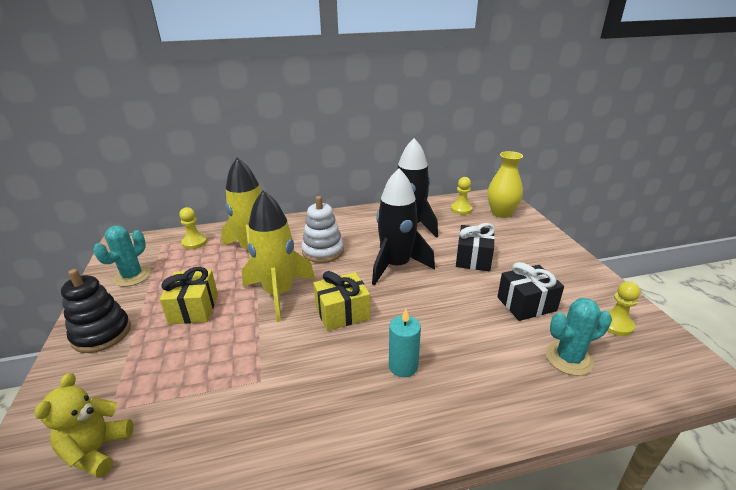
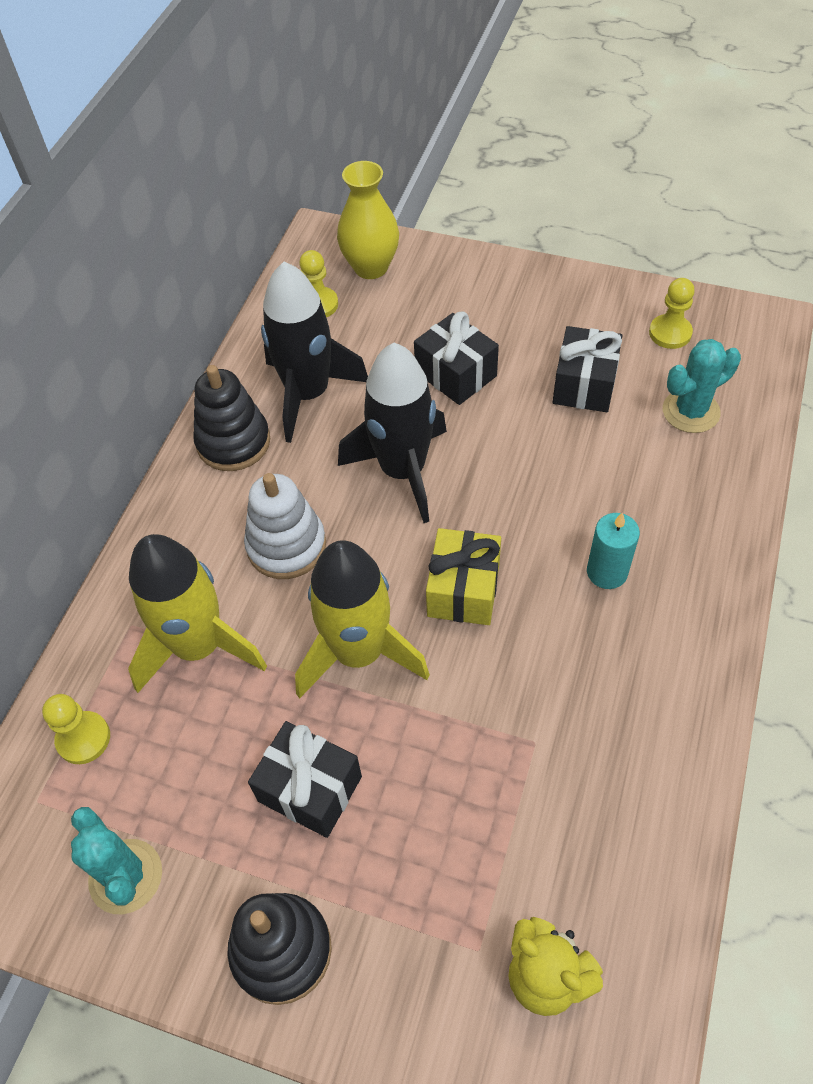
camera: 55 degrees left, 25 degrees up
(194, 308) = (310, 789): yellow gift -> black gift
(364, 219) = (233, 442): none -> black stacking toy
(569, 358) = (691, 411): turquoise cactus -> turquoise cactus turned 45 degrees clockwise

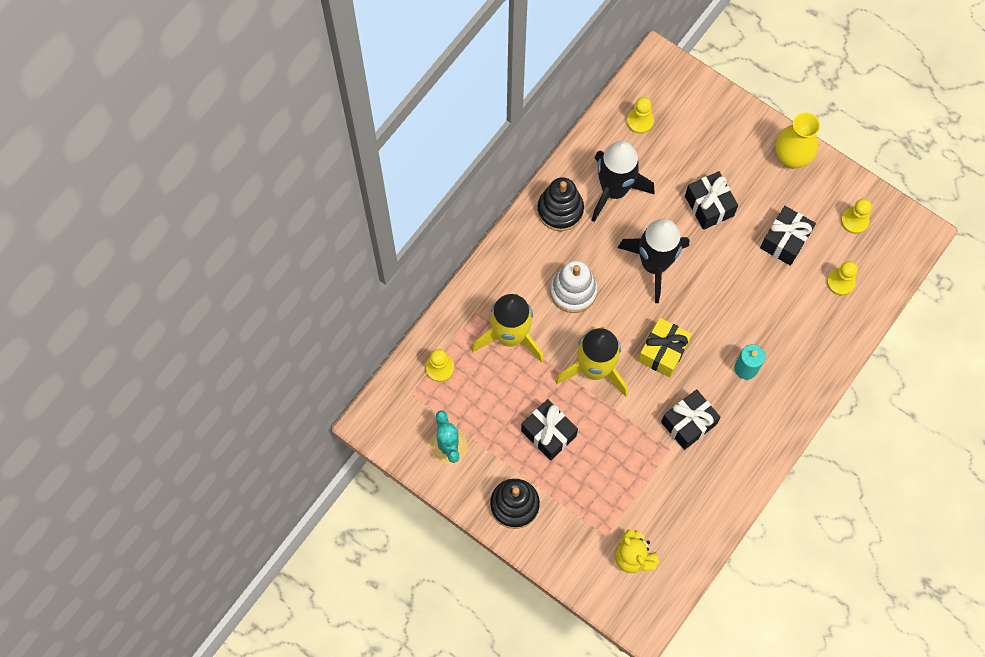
camera: 15 degrees right, 15 degrees up
(371, 267) = (683, 101): yellow vase -> yellow vase (791, 158)
(550, 688) = (688, 423): none -> black gift
(691, 411) = (840, 282): turquoise cactus -> yellow pawn

